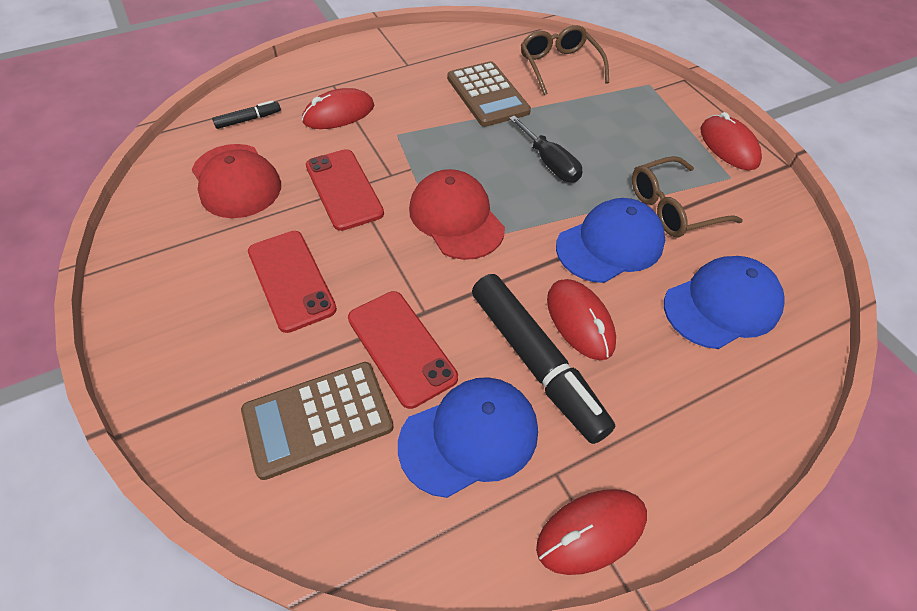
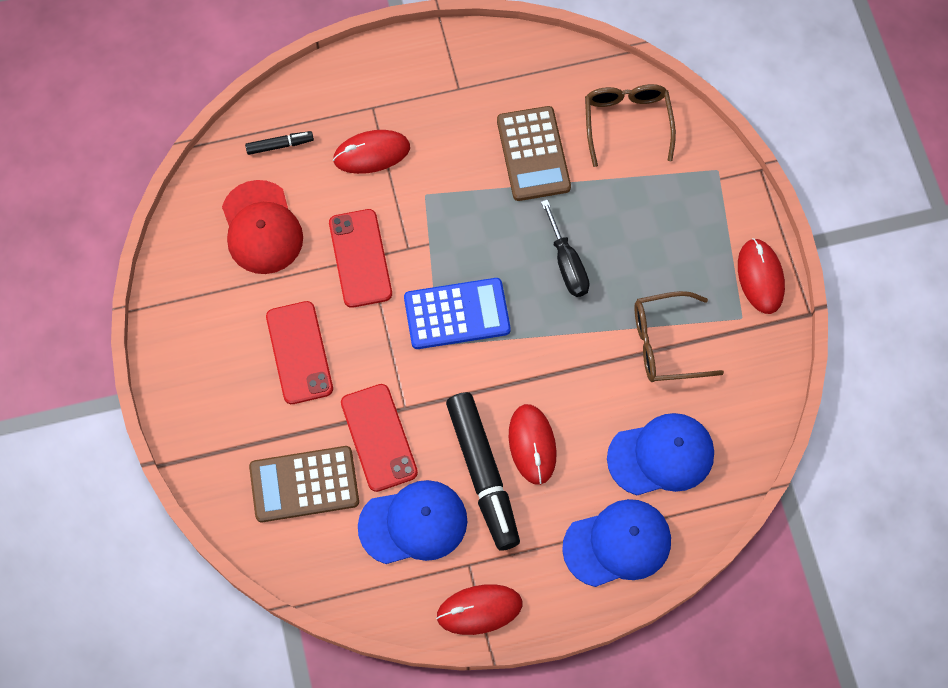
camera: 15 degrees right, 15 degrees up
(456, 218) = (457, 314): red cap -> blue calculator
(610, 244) = (589, 373): blue cap -> blue cap (617, 544)

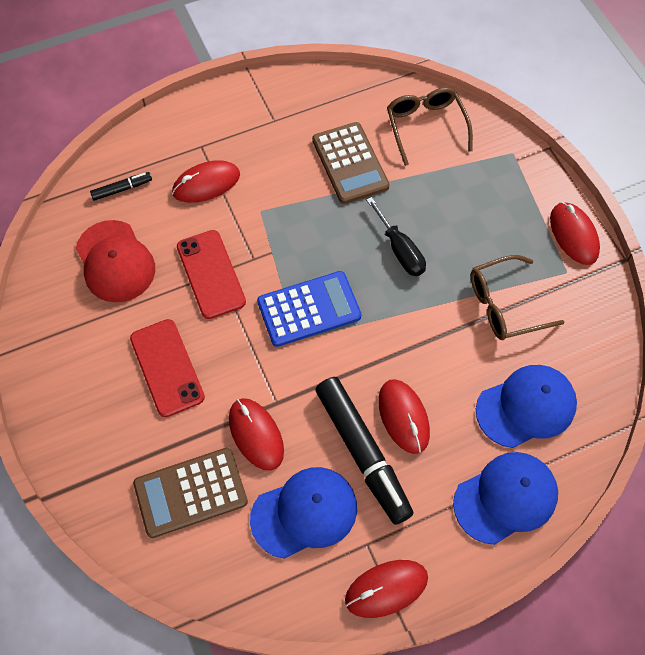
camera: 10 degrees left, 5 degrees down
(379, 437) = (256, 434): red phone -> red mouse

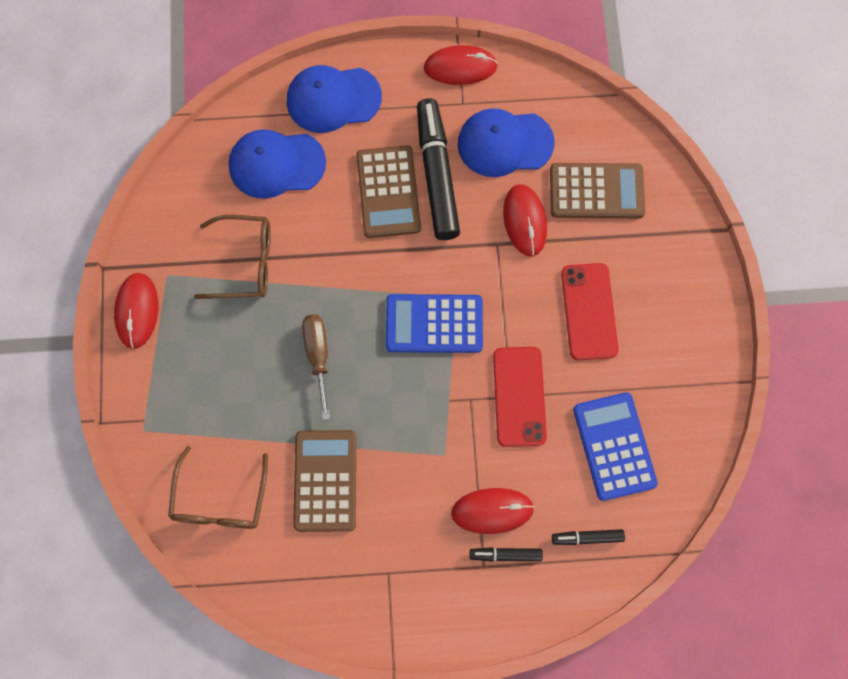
camera: 160 degrees left, 10 degrees up
(115, 261) = (614, 446): red cap -> blue calculator
(186, 158) = (505, 555): none -> black marker
(400, 250) = (318, 356): black screwdriver -> brown screwdriver
(403, 417) = (388, 192): red mouse -> brown calculator

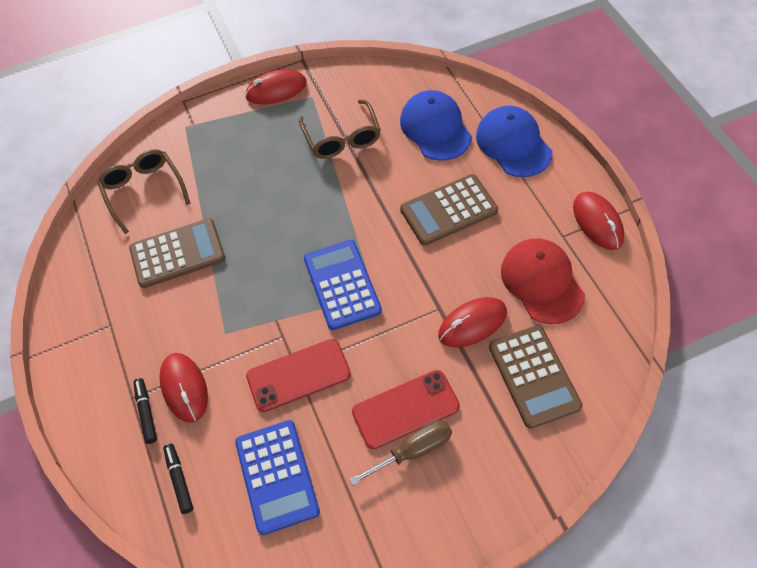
camera: 75 degrees right, 15 degrees down
(220, 499) = (144, 191): brown glasses -> brown glasses turned 75 degrees clockwise
(318, 356) = (282, 212): brown screwdriver -> brown screwdriver (413, 451)
(437, 174) = (483, 240): black marker -> none
(504, 143) = (542, 282): blue cap -> red cap
(614, 446) = (277, 476): blue calculator -> blue calculator turned 105 degrees clockwise

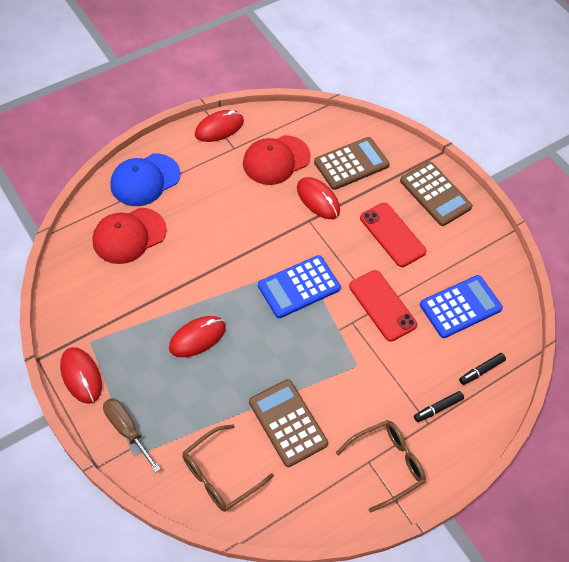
camera: 110 degrees left, 0 degrees up
(184, 388) = (411, 385): red mouse -> red mouse (197, 337)
(342, 138) = (143, 307): brown glasses -> brown glasses (387, 464)
(413, 451) = (420, 227): brown screwdriver -> brown screwdriver (126, 430)
(435, 128) = (129, 236): blue cap -> red cap
(448, 210) = (217, 220): brown calculator -> brown calculator (435, 194)

